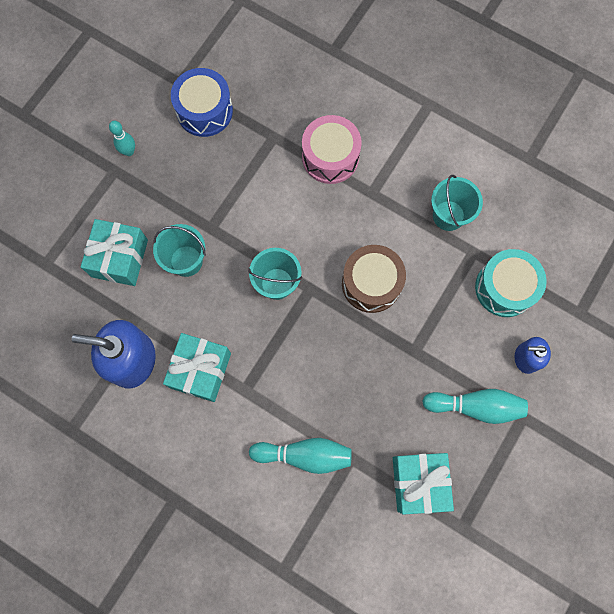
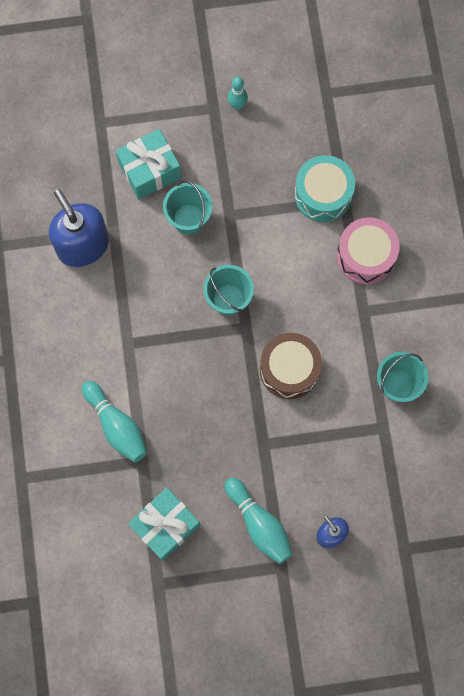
camera: 50 degrees right, 0 degrees up
(201, 370) = (116, 300): turquoise gift -> none
(204, 111) = (319, 131): blue drum -> none
(505, 288) = (374, 474): turquoise drum -> turquoise drum (323, 194)

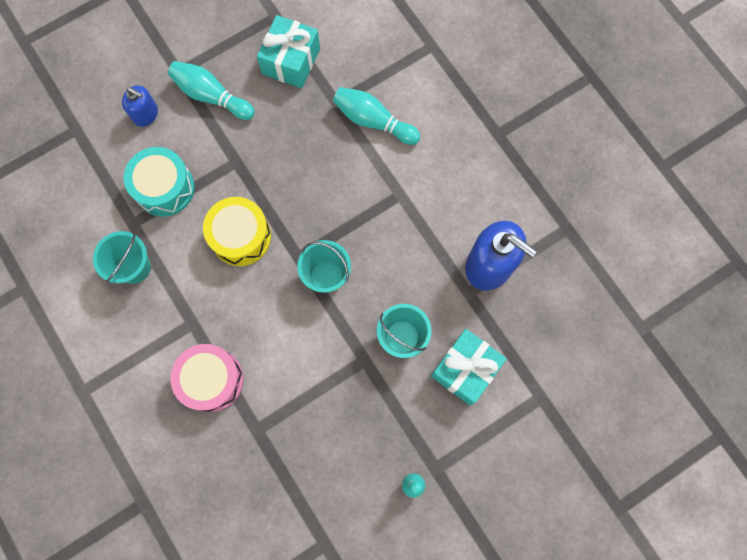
camera: 155 degrees right, 0 degrees up
(289, 369) = (240, 237): brown drum -> yellow drum
(323, 194) = (280, 425): turquoise drum -> turquoise drum (164, 188)

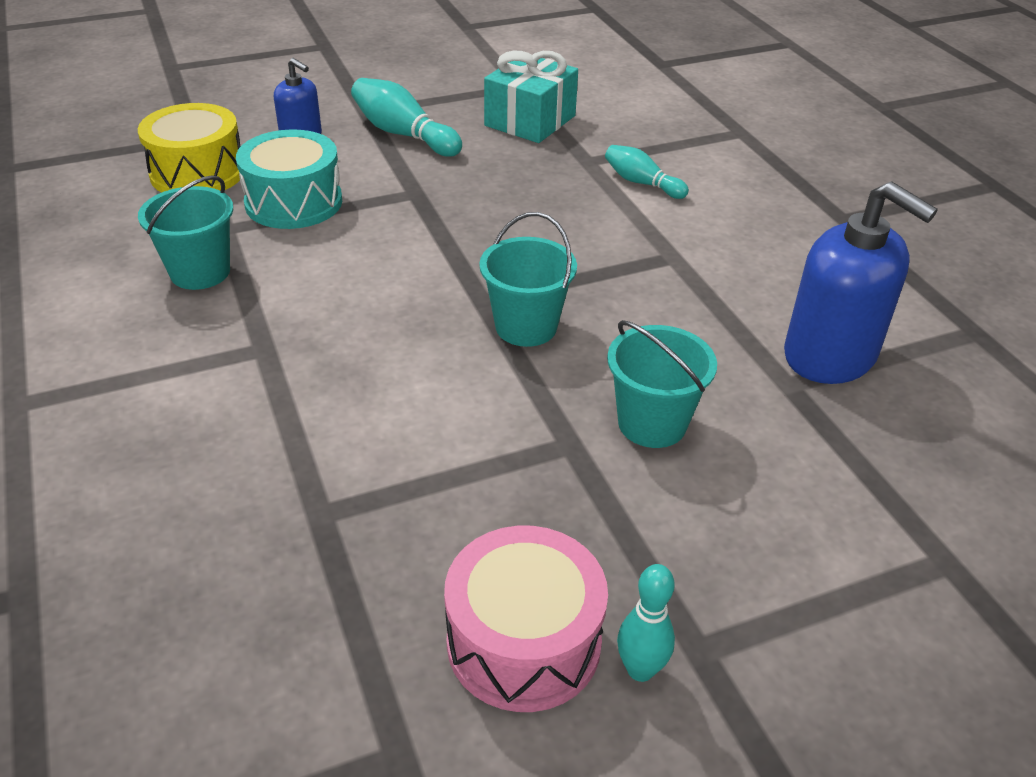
camera: 10 degrees right, 35 degrees down
(211, 380) = (264, 425): pink drum -> pink drum (523, 642)
(240, 237) = (392, 264): yellow drum -> yellow drum (198, 173)
(373, 121) = (642, 183): turquoise bowling pin -> turquoise bowling pin, size x0.64
(465, 369) = (778, 489): turquoise gift -> none

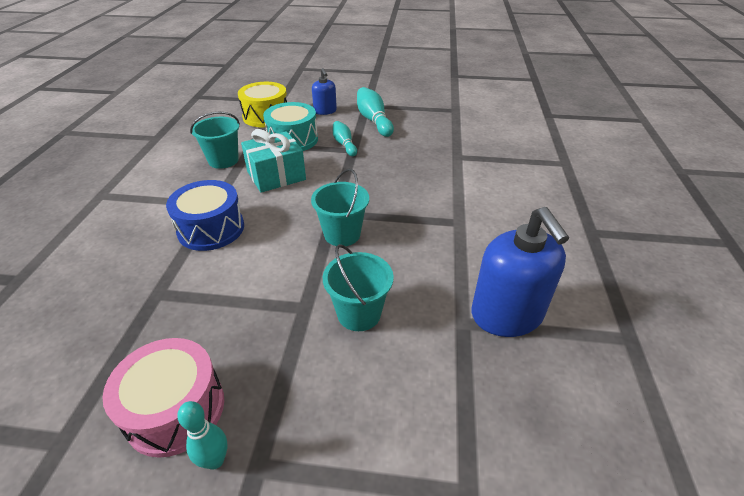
camera: 30 degrees right, 0 degrees up
(304, 388) = (211, 229): none -> blue drum
(530, 121) = (444, 128): turquoise gift -> turquoise gift (276, 175)
(642, 183) = (477, 176): turquoise bowling pin -> turquoise bowling pin (344, 144)

